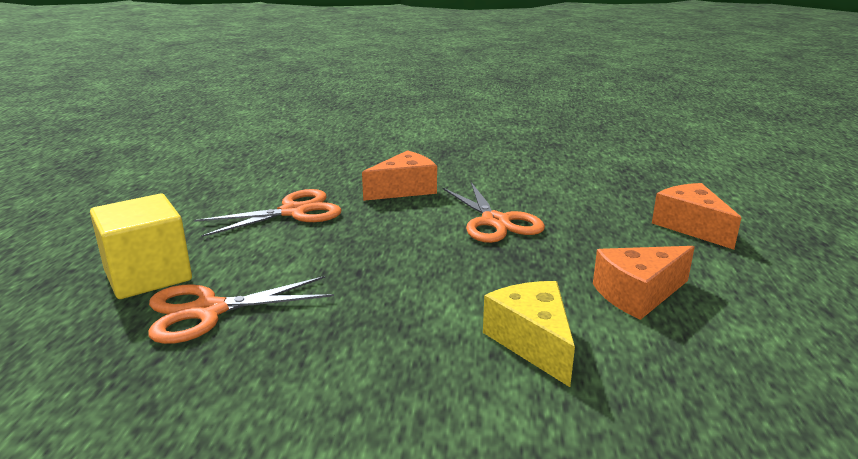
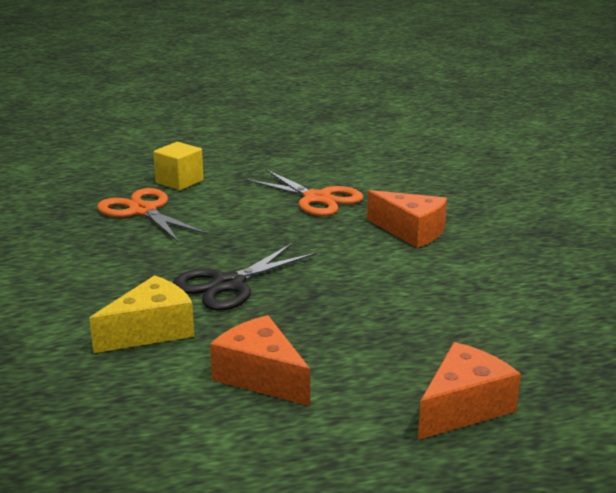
camera: 70 degrees right, 0 degrees up
(148, 275) = (179, 182): yellow cube -> yellow cube, size x0.66
(451, 284) = (228, 284): none -> black scissors
(495, 222) = (372, 286): orange scissors -> none

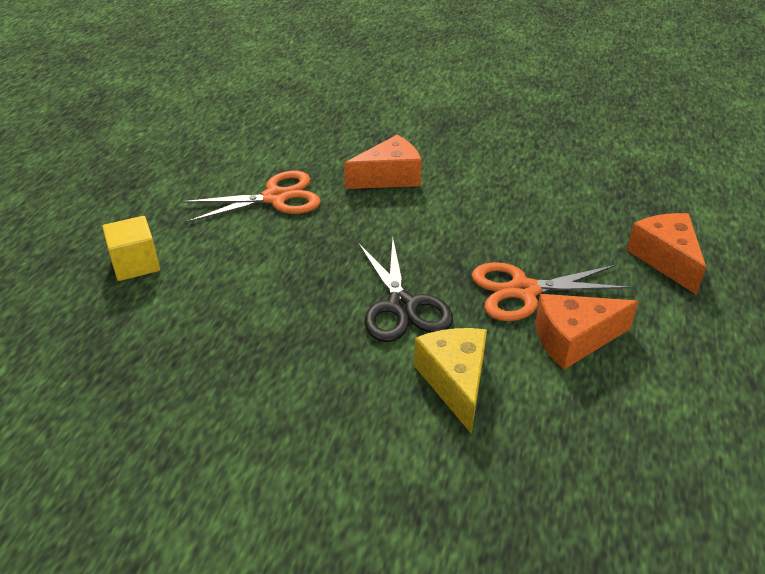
camera: 60 degrees left, 15 degrees up
(143, 211) = (182, 311): orange scissors -> orange scissors (523, 290)

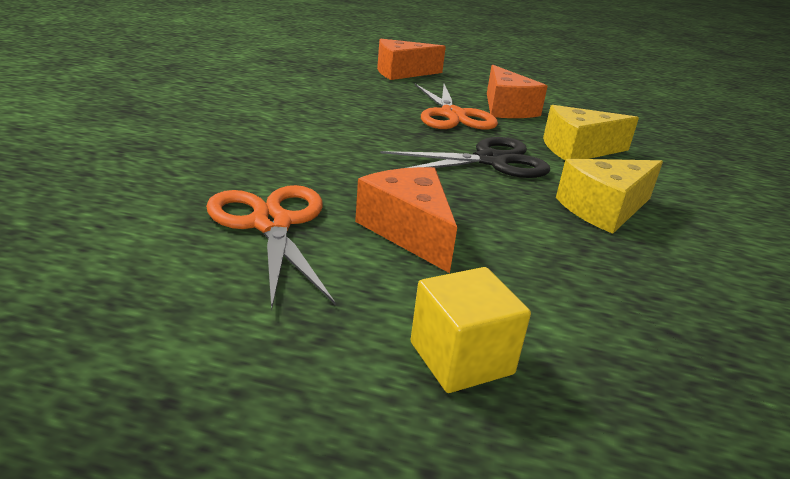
camera: 95 degrees left, 10 degrees down
(308, 367) = (604, 209): none -> yellow cheese
(389, 177) = (244, 148): orange cheese -> orange cheese (409, 231)

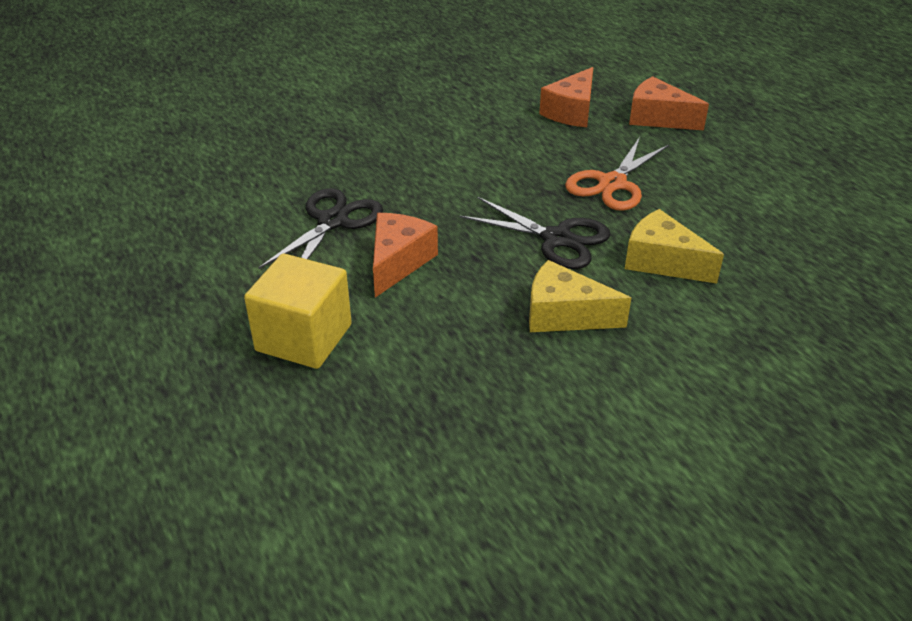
camera: 50 degrees right, 10 degrees up
(271, 224) = (333, 221): orange scissors -> black scissors
(461, 358) = (304, 338): yellow cube -> yellow cube, size x1.51
(506, 108) = (684, 195): orange cheese -> orange cheese (571, 112)

